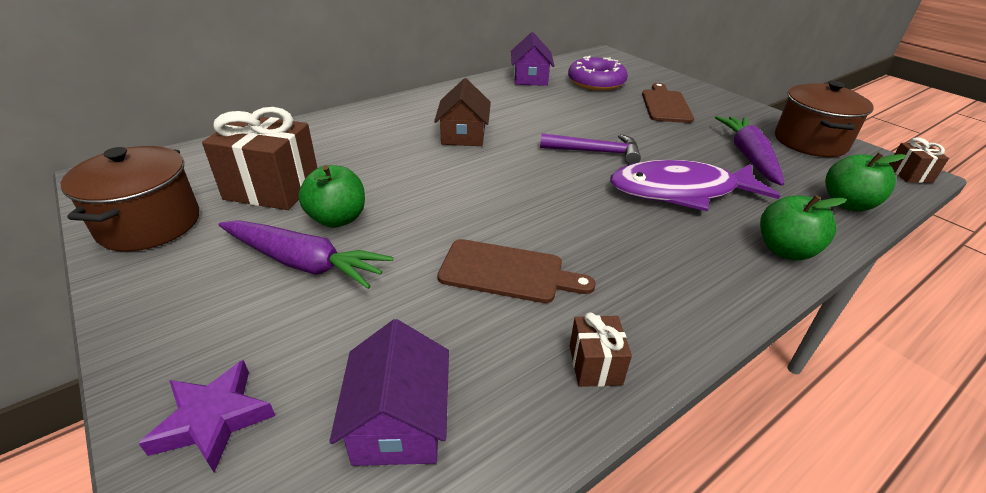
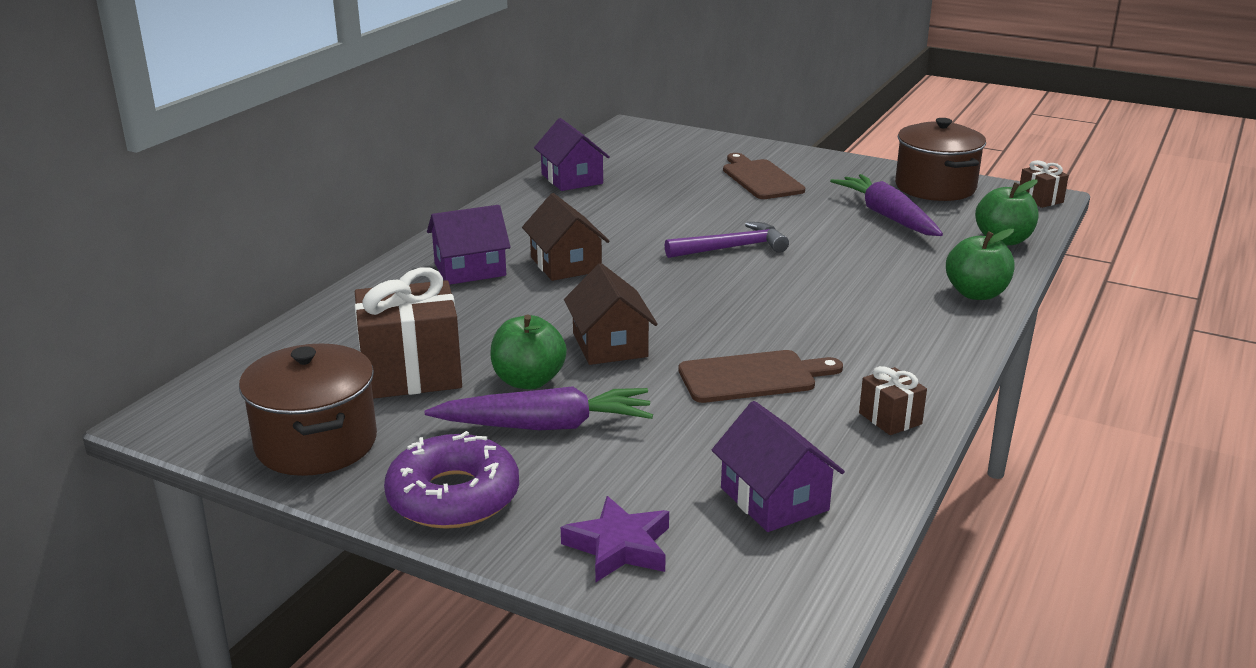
camera: 25 degrees left, 10 degrees down
(398, 123) = (470, 269): none -> purple house
(426, 206) = (610, 345): none -> brown house
(596, 82) = (657, 167): purple donut -> purple donut (453, 496)
(680, 192) = (849, 266): purple fish -> none

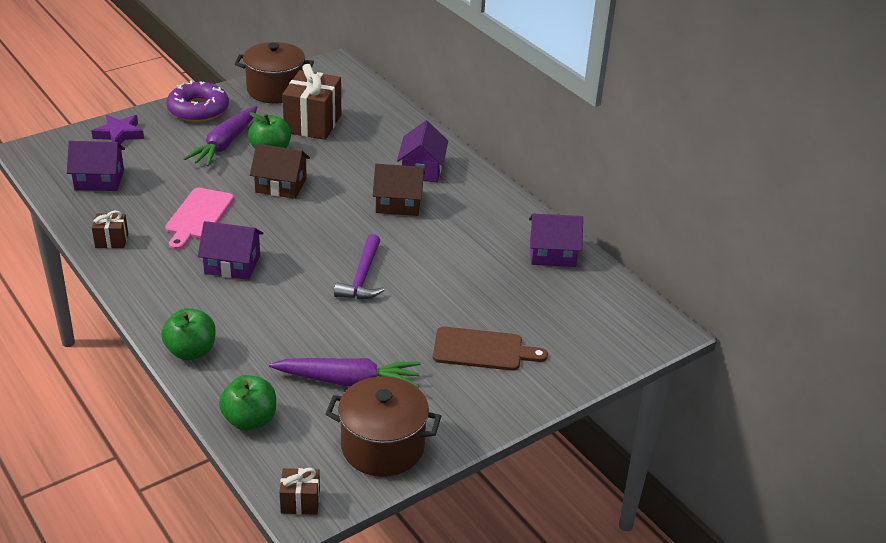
camera: 115 degrees right, 10 degrees up
(752, 377) = (198, 216): brown cutting board -> pink cutting board
(813, 320) = (232, 264): none -> purple house

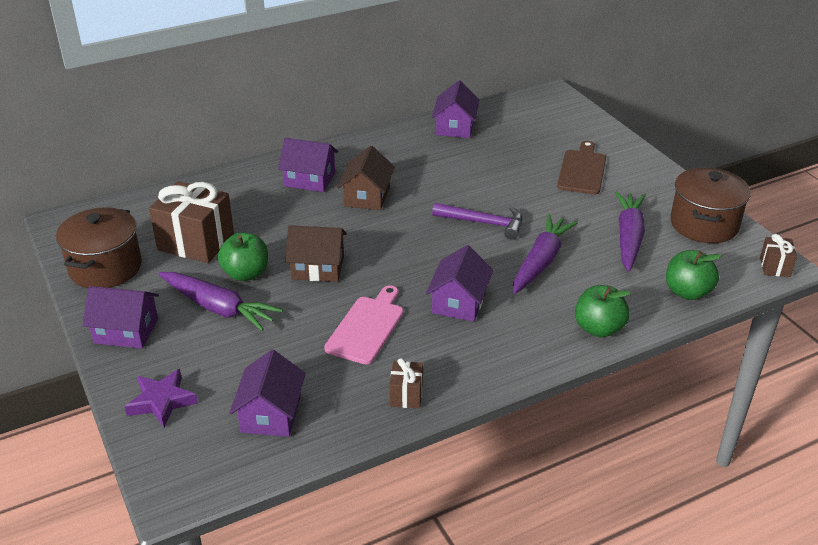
camera: 80 degrees left, 0 degrees up
(198, 110) = (126, 331): purple donut -> purple house
(198, 216) = (367, 327): pink cutting board -> pink cutting board turned 90 degrees counterclockwise
(281, 185) = (318, 268): brown house -> brown house turned 75 degrees clockwise
(299, 315) = (541, 261): none -> purple carrot

